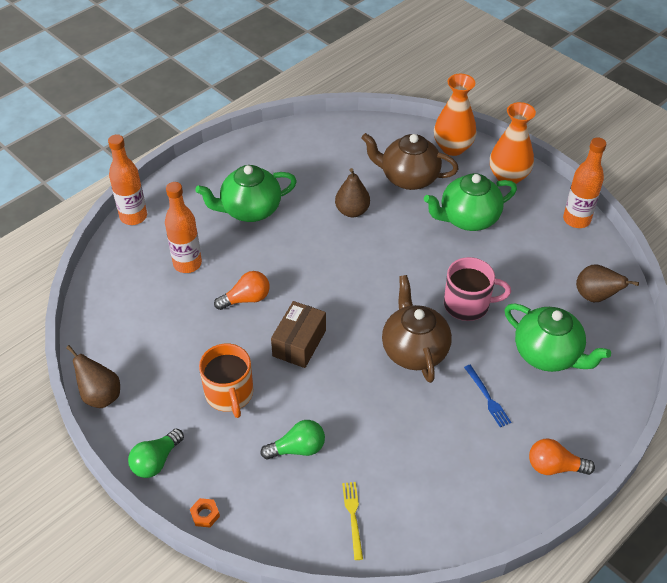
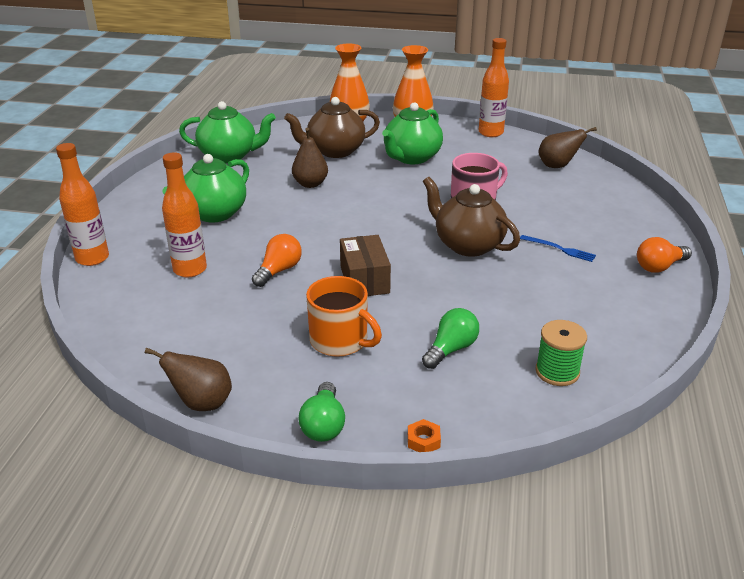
camera: 35 degrees left, 15 degrees down
(353, 517) = (557, 372): yellow fork -> green spool
(548, 354) = (568, 208): green teapot -> green teapot (229, 156)

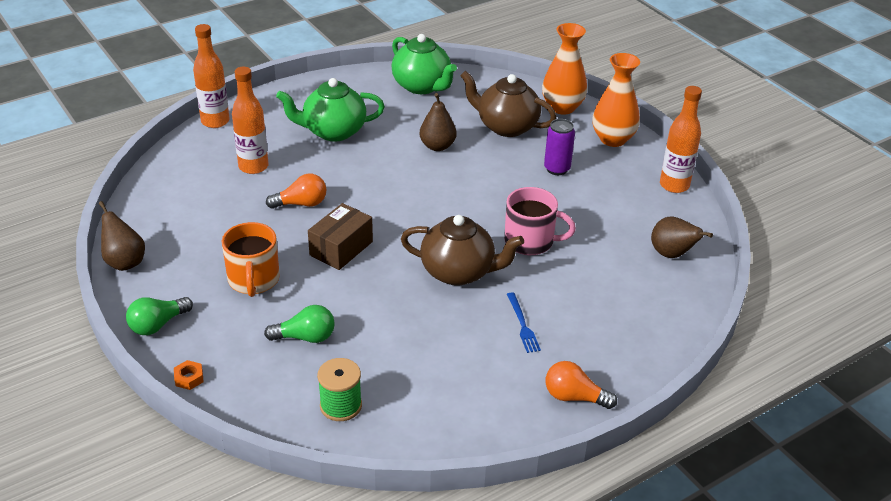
camera: 45 degrees right, 5 degrees up
(411, 157) = (557, 169): green teapot -> purple can
(467, 245) = (459, 272): brown teapot -> brown teapot turned 105 degrees clockwise

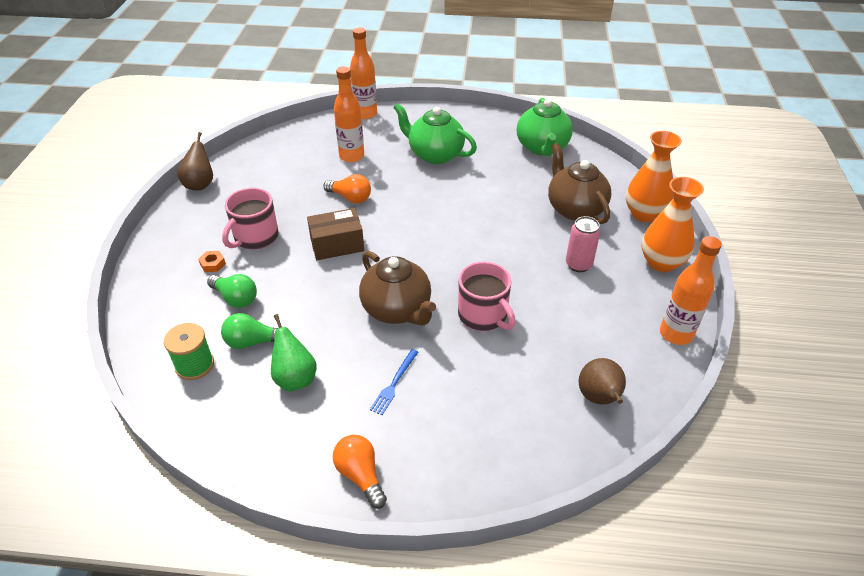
camera: 40 degrees right, 5 degrees up
(157, 325) = (166, 237): green light bulb -> green light bulb (253, 342)
(189, 378) = (137, 285): orange nut -> orange nut (212, 264)
(253, 280) = (255, 237): orange mug -> pink mug
(437, 146) = (499, 200): brown pear -> none
(441, 365) = (295, 378): none -> green pear
(557, 169) = (578, 264): purple can -> pink can

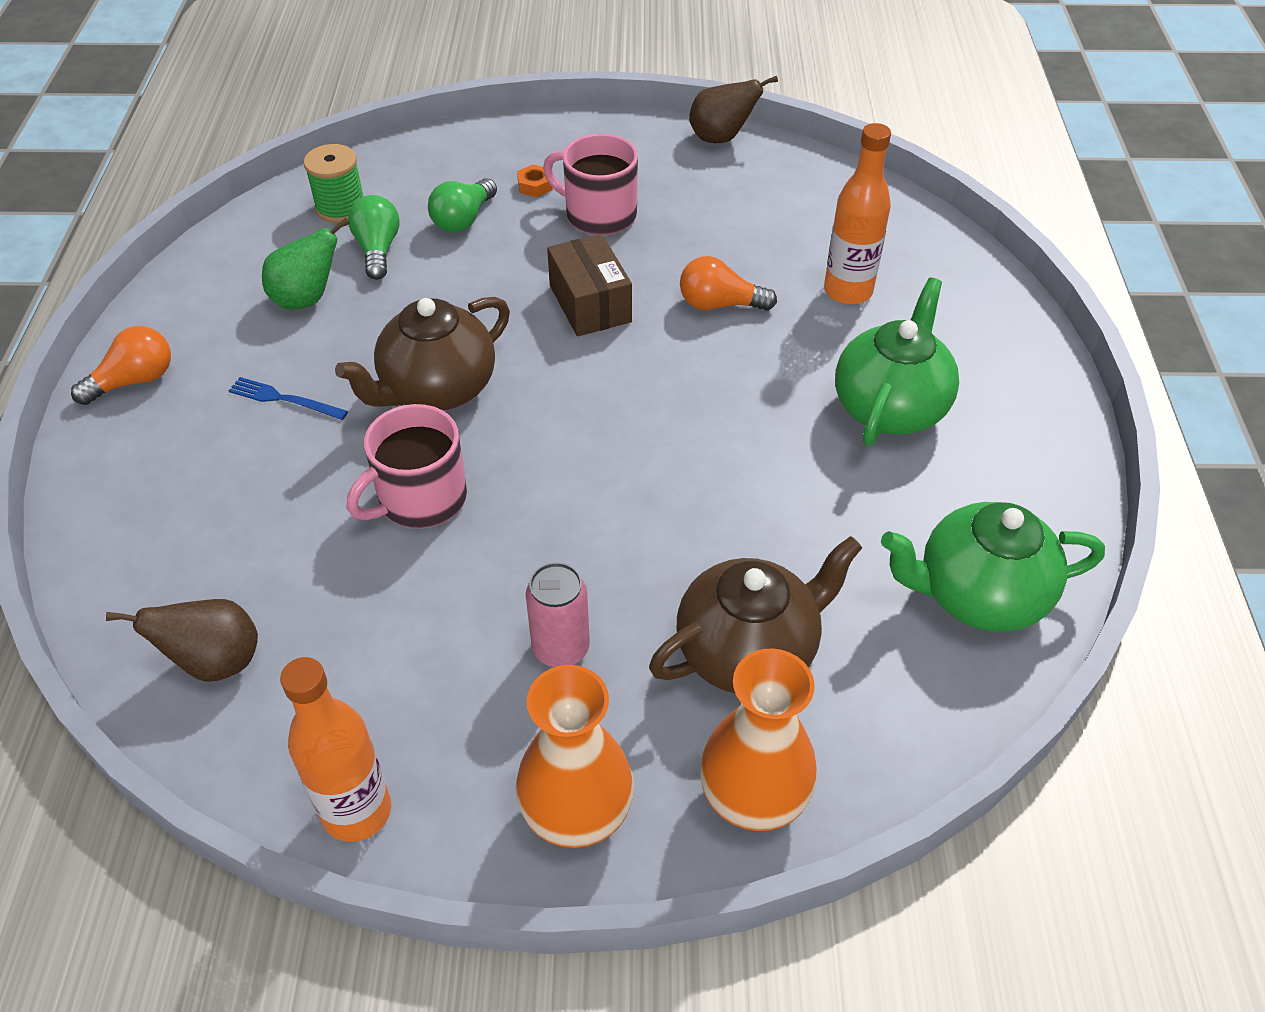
camera: 85 degrees right, 5 degrees up
(350, 198) = (719, 304): orange light bulb -> orange light bulb turned 75 degrees clockwise
(365, 114) = (1003, 293): orange bottle -> none

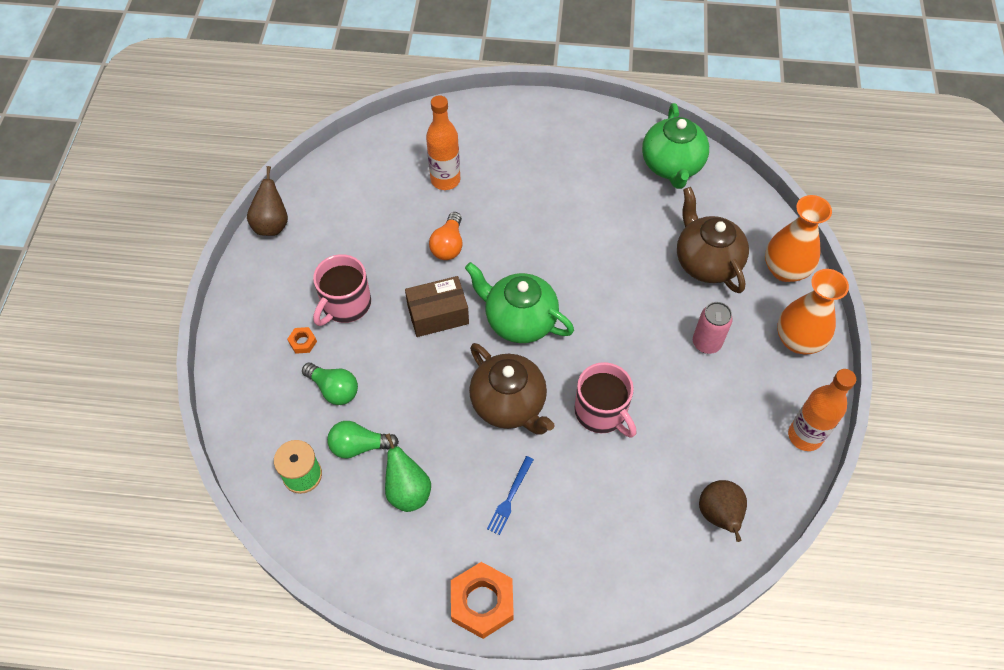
camera: 85 degrees left, 10 degrees up
(134, 381) = (482, 602): orange light bulb -> orange nut
(890, 407) = (544, 177): green teapot -> green teapot (519, 320)

